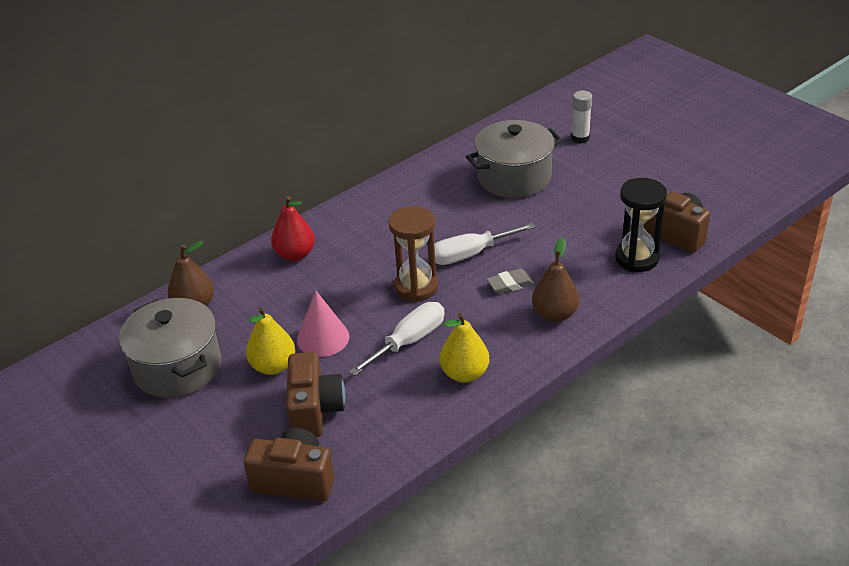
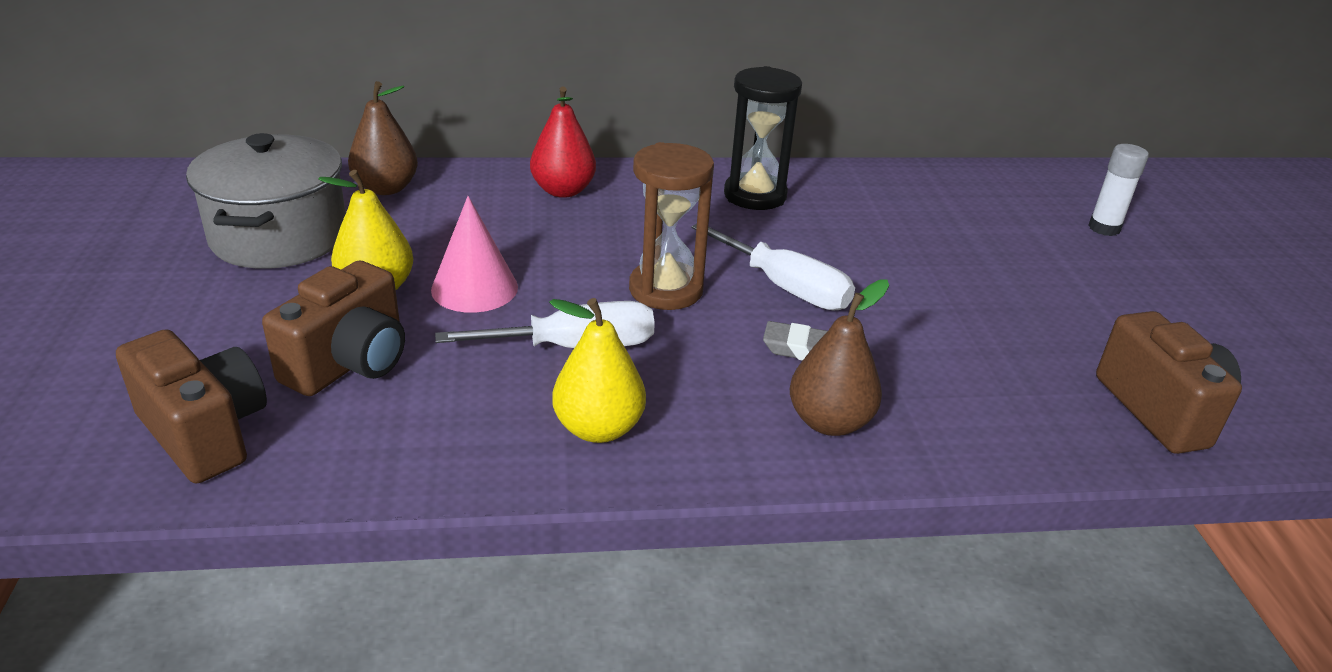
camera: 30 degrees right, 5 degrees down
(470, 254) = (785, 288): white screwdriver -> white screwdriver turned 150 degrees counterclockwise
(514, 178) = (951, 231): grey pot -> none
(636, 258) = (1054, 413): black hourglass -> black hourglass (755, 195)

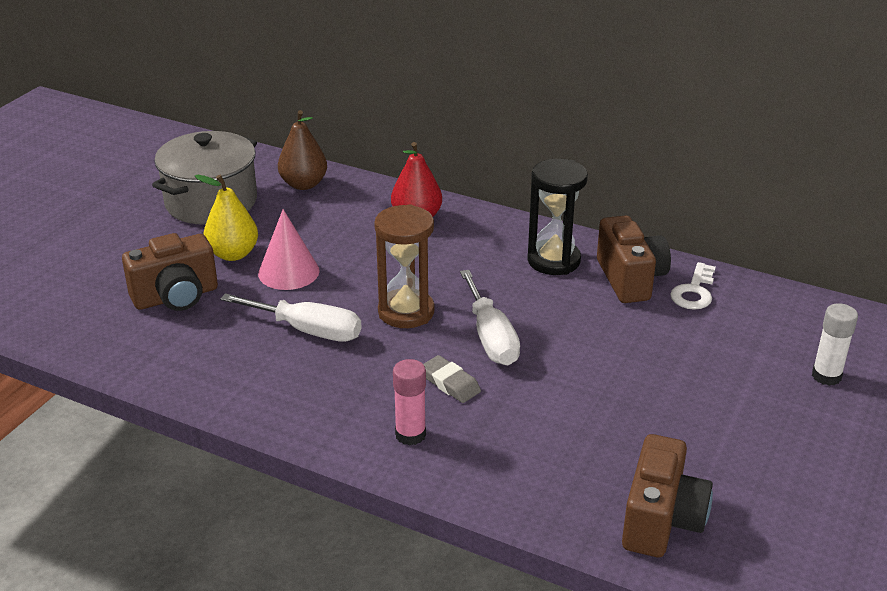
camera: 35 degrees right, 0 degrees up
(205, 433) = (74, 312): brown camera -> brown camera (630, 279)
(598, 428) = (269, 385): yellow pear -> none
(829, 422) = (410, 434): brown pear -> pink glue stick
(912, 188) = (694, 291): none -> white key

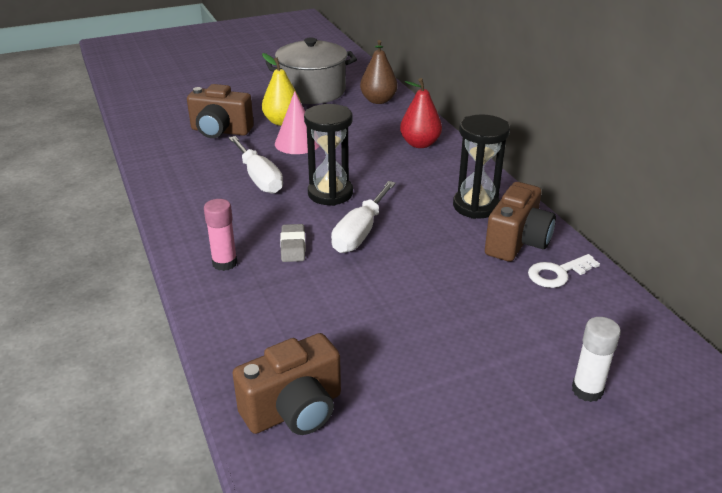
camera: 40 degrees right, 0 degrees up
(406, 312) = (330, 193): brown hourglass -> black hourglass

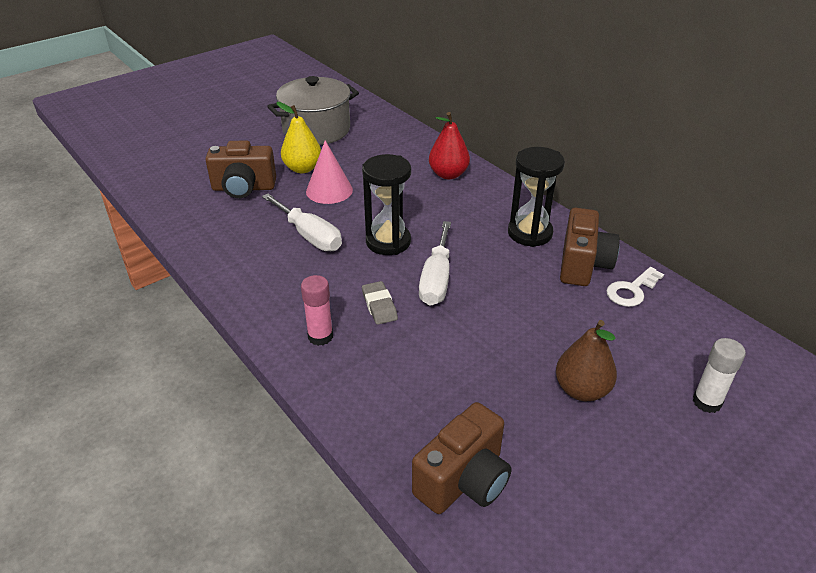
camera: 15 degrees left, 5 degrees up
(378, 100) = (387, 132): brown pear -> brown pear (581, 390)

